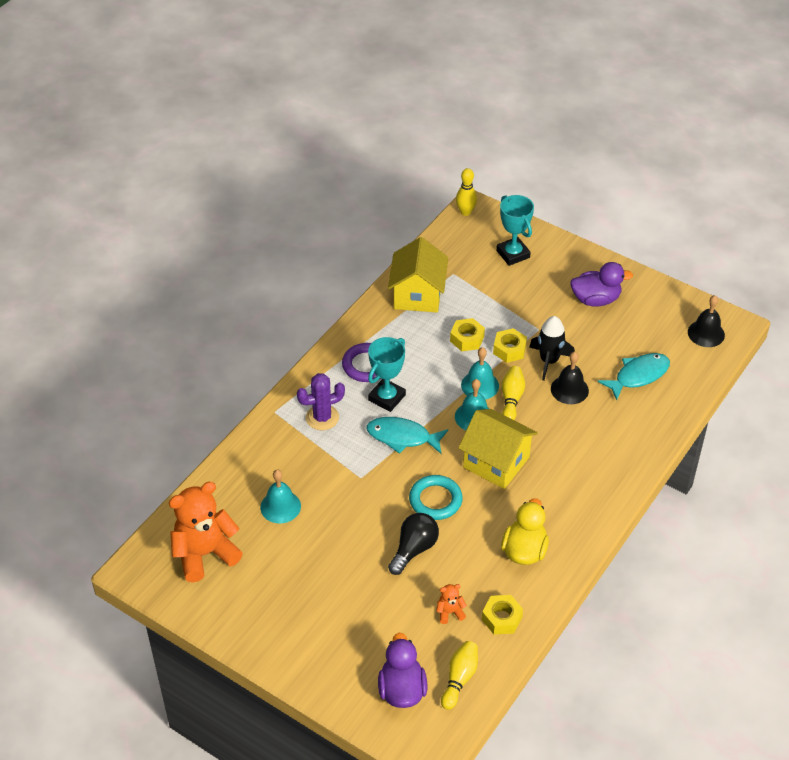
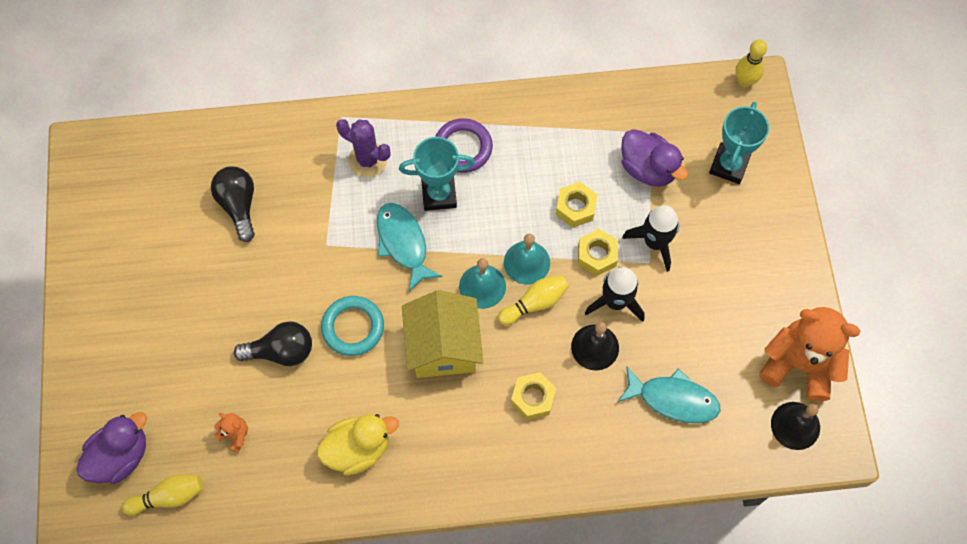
camera: 50 degrees right, 20 degrees up
(205, 554) = (140, 187): orange teddy bear -> orange teddy bear (799, 364)
(280, 506) = (239, 205): turquoise bell -> black light bulb
(418, 295) = (591, 123): yellow house -> none
(502, 618) = (263, 485): yellow nut -> yellow nut (533, 398)
(528, 318) = (655, 242): none -> black rocket
(595, 299) = (740, 286): purple duck -> purple duck (648, 169)

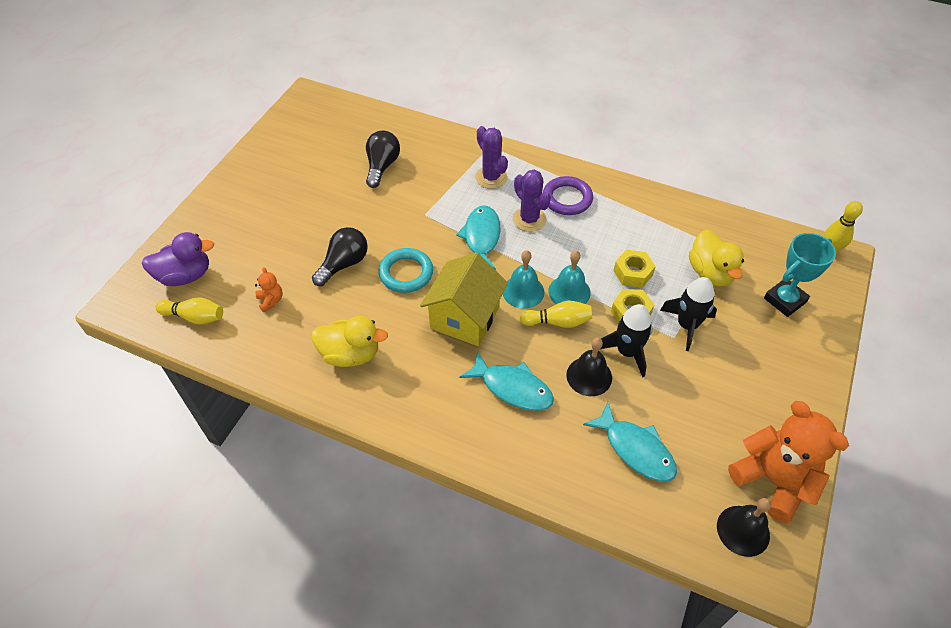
camera: 30 degrees right, 15 degrees down
(281, 351) = (344, 264): black light bulb -> black light bulb turned 75 degrees counterclockwise
(439, 194) = (529, 219): turquoise trophy -> purple cactus
(533, 398) = (512, 388): yellow nut -> turquoise fish
(648, 169) = (710, 273): purple duck -> yellow duck

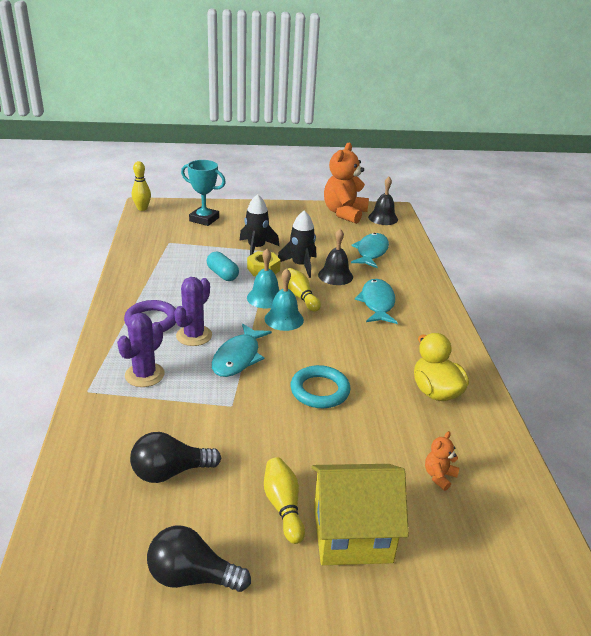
camera: 120 degrees left, 20 degrees down
(185, 275) = (487, 584): purple duck -> none
(195, 317) = (520, 533): yellow bowling pin -> yellow bowling pin (283, 506)
(344, 264) = (345, 439): black light bulb -> black light bulb (192, 576)
(465, 317) = (337, 341): yellow house -> yellow house (352, 534)
(481, 237) = (238, 357): turquoise fish -> turquoise fish turned 45 degrees counterclockwise
(633, 273) = (222, 274): yellow nut -> turquoise capsule
(710, 273) = (198, 245): yellow duck -> none

